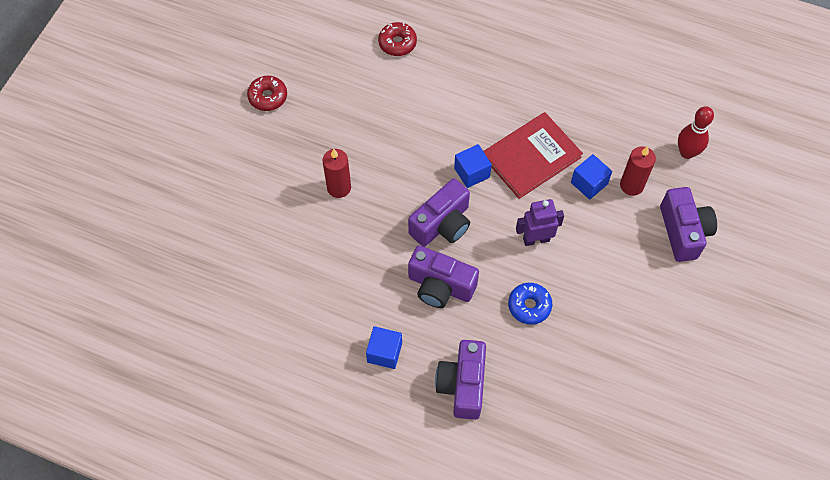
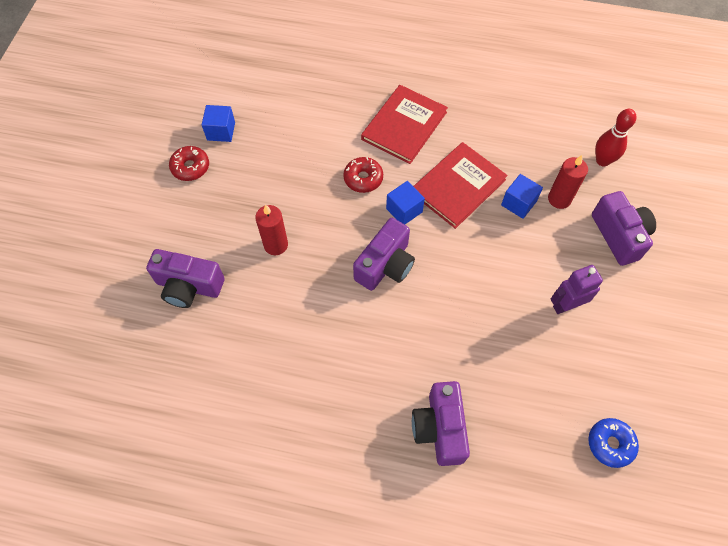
camera: 10 degrees left, 0 degrees up
(384, 352) = (352, 407): blue cube -> blue cube (221, 131)
(397, 43) = (308, 99): red donut -> red donut (363, 178)
(440, 286) = (396, 328): purple camera -> purple camera (189, 286)
(490, 86) = (404, 126): none -> red book
(529, 306) = (489, 333): blue donut -> blue donut (610, 444)
(536, 239) = (480, 265): purple robot -> purple robot (566, 305)

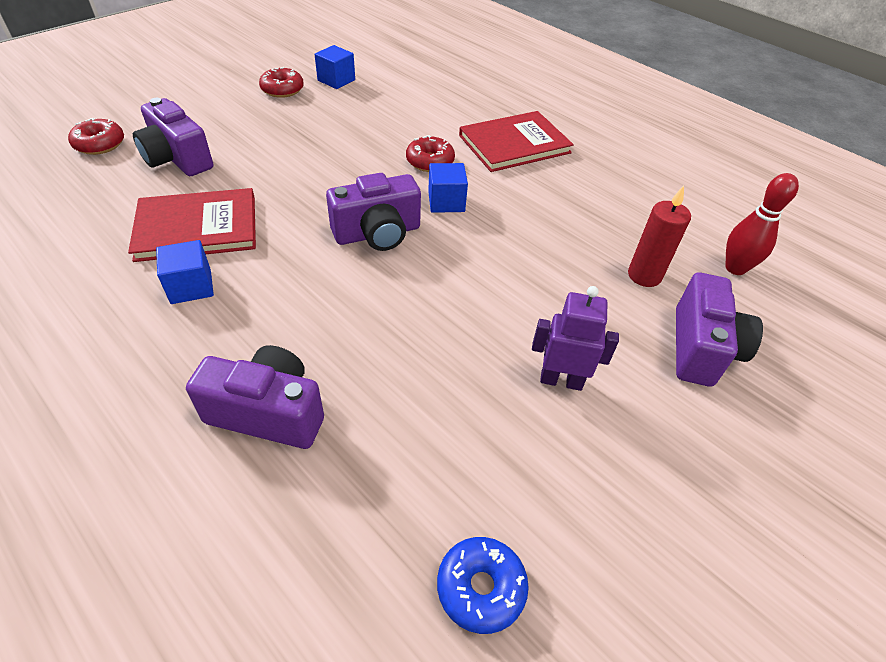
camera: 30 degrees right, 15 degrees down
(115, 310) = (100, 144): none -> red donut
(276, 245) = (289, 168): red candle -> none
(439, 428) = (268, 413): purple camera -> purple camera turned 75 degrees clockwise
(458, 186) = (527, 210): red book -> red book (197, 228)
(518, 203) = (587, 256): blue cube -> blue cube (191, 286)

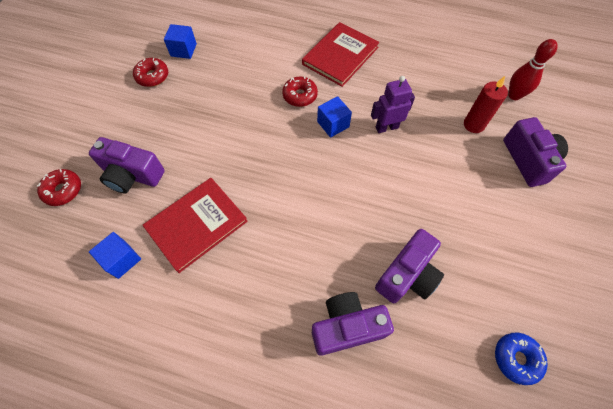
camera: 25 degrees left, 15 degrees up
(191, 286) = (232, 270): blue cube -> blue cube (122, 259)
(377, 233) = (311, 170): purple camera -> purple camera (407, 275)
(561, 380) = (476, 219): purple robot -> purple robot (386, 127)

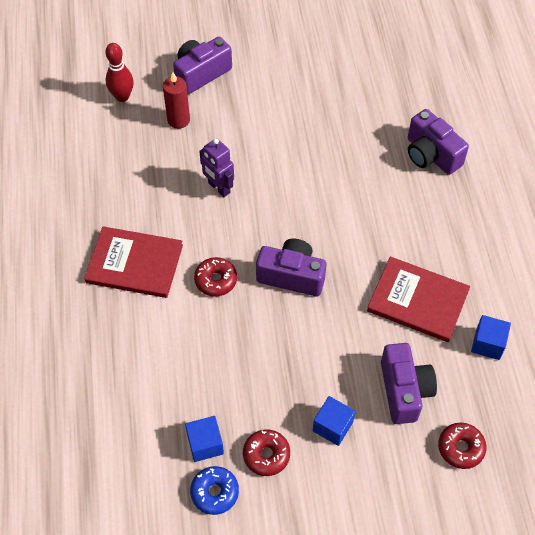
camera: 115 degrees left, 5 degrees down
(333, 124) = (239, 234): blue cube -> blue cube (332, 426)
(407, 275) = (364, 129): purple camera -> purple camera (291, 276)
(516, 358) = (386, 53): blue donut -> blue donut (214, 492)

